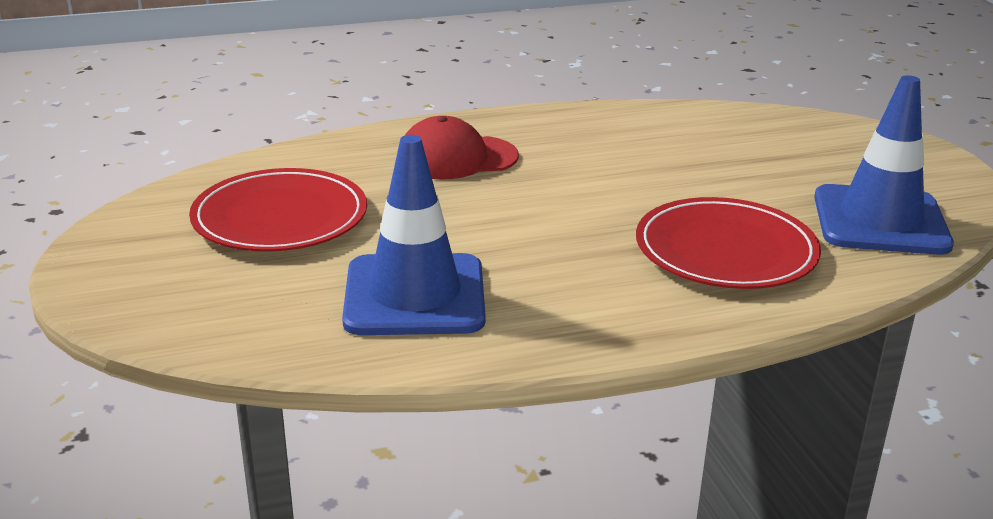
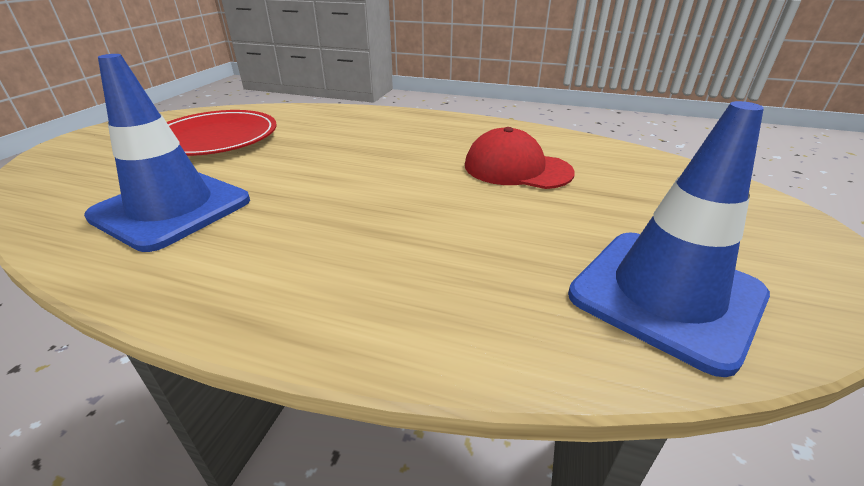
camera: 35 degrees right, 5 degrees up
(457, 158) = (371, 132): red cap -> red cap (517, 169)
(725, 250) = (448, 262): red plate -> none

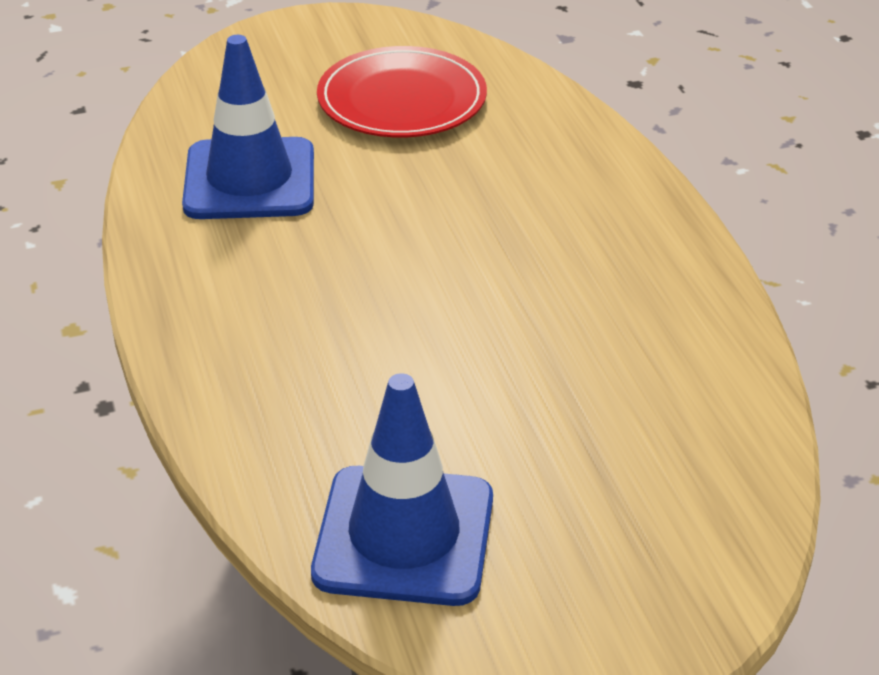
camera: 55 degrees right, 5 degrees up
(517, 169) = (581, 357): red cap -> none

